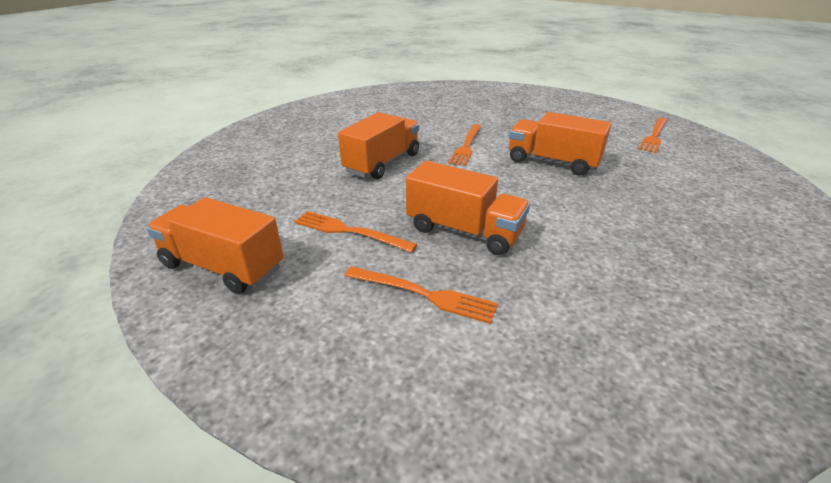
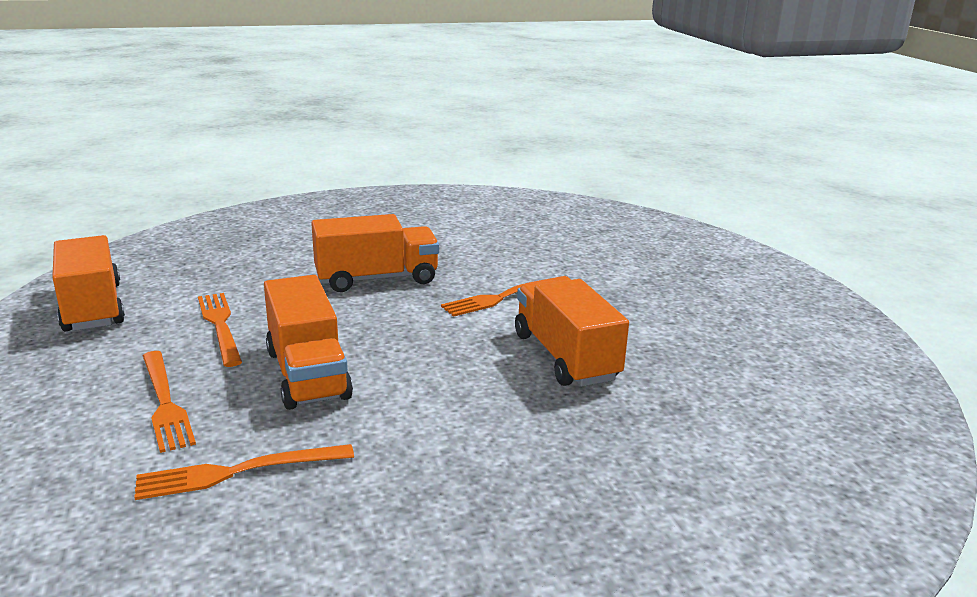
camera: 40 degrees right, 10 degrees down
(654, 136) = (812, 392): orange fork -> orange fork (239, 472)

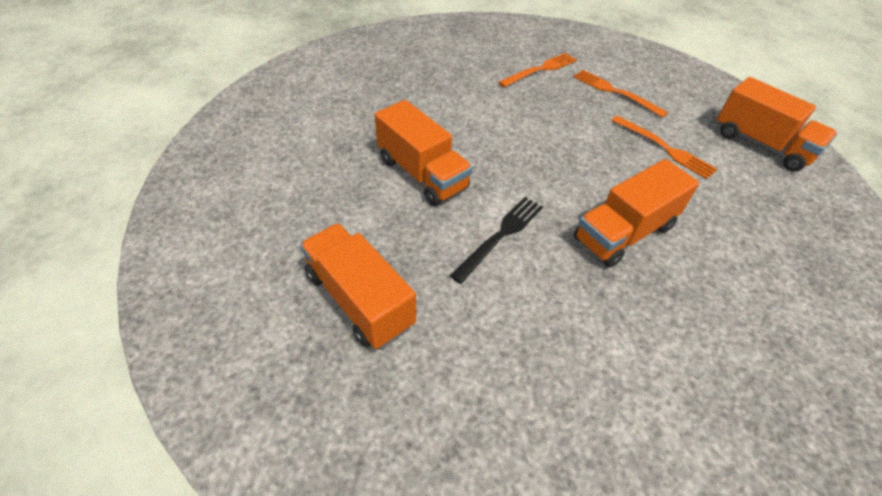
camera: 160 degrees right, 25 degrees up
(308, 374) = (568, 123): orange truck -> orange truck (359, 300)
(504, 297) = (500, 236): orange fork -> black fork

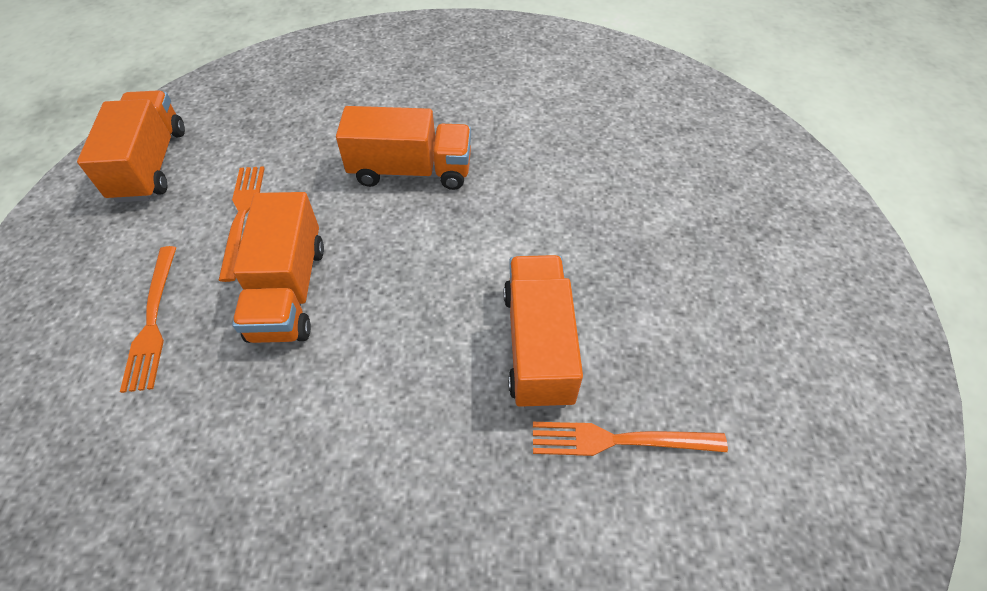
camera: 140 degrees left, 5 degrees up
(359, 300) = (698, 245): orange truck -> orange truck (289, 291)
(500, 236) = (522, 228): black fork -> none
(540, 70) = (170, 439): orange fork -> orange fork (620, 440)

